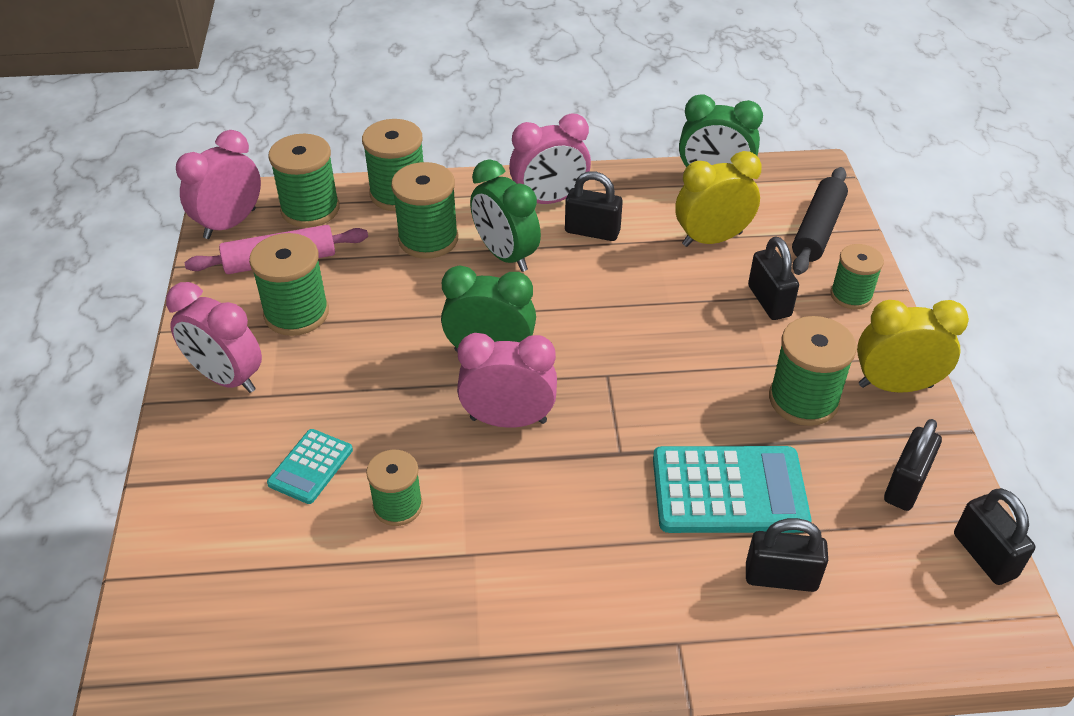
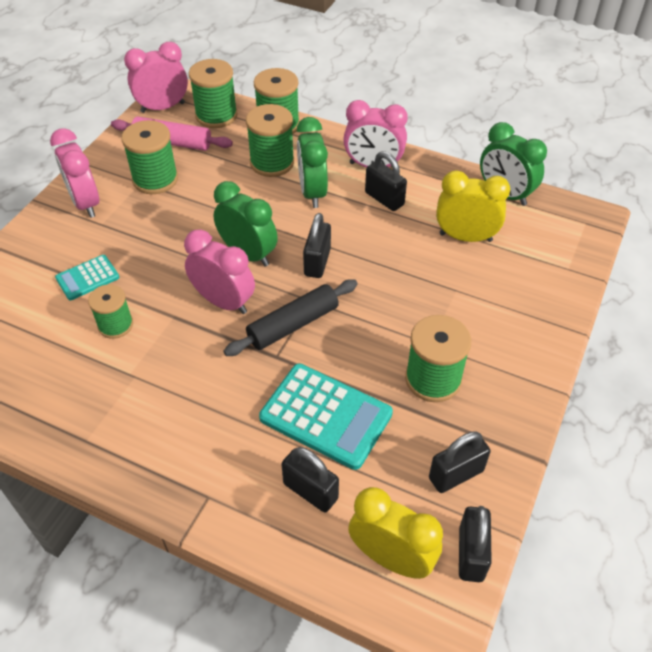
camera: 30 degrees right, 5 degrees up
(769, 301) = (469, 298): black padlock -> black padlock (317, 262)
(817, 230) = (553, 262): black rolling pin -> black rolling pin (293, 324)
(851, 295) = (536, 320): green spool -> none
(895, 386) = (512, 400): yellow clock -> yellow clock (391, 558)

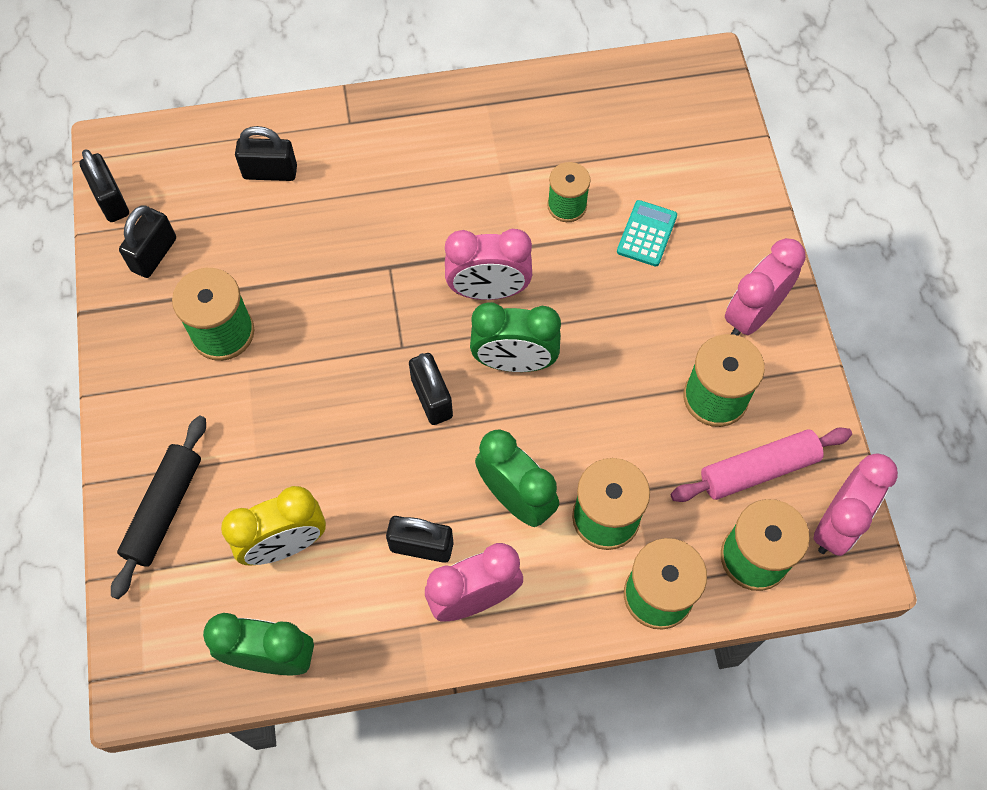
camera: 145 degrees right, 15 degrees up
(85, 203) = (752, 315): pink clock -> pink clock turned 75 degrees counterclockwise
(293, 324) = (399, 308): black rolling pin -> black rolling pin (164, 510)
(326, 416) = (301, 238): turquoise calculator -> none
(391, 558) = (173, 162): yellow clock -> none

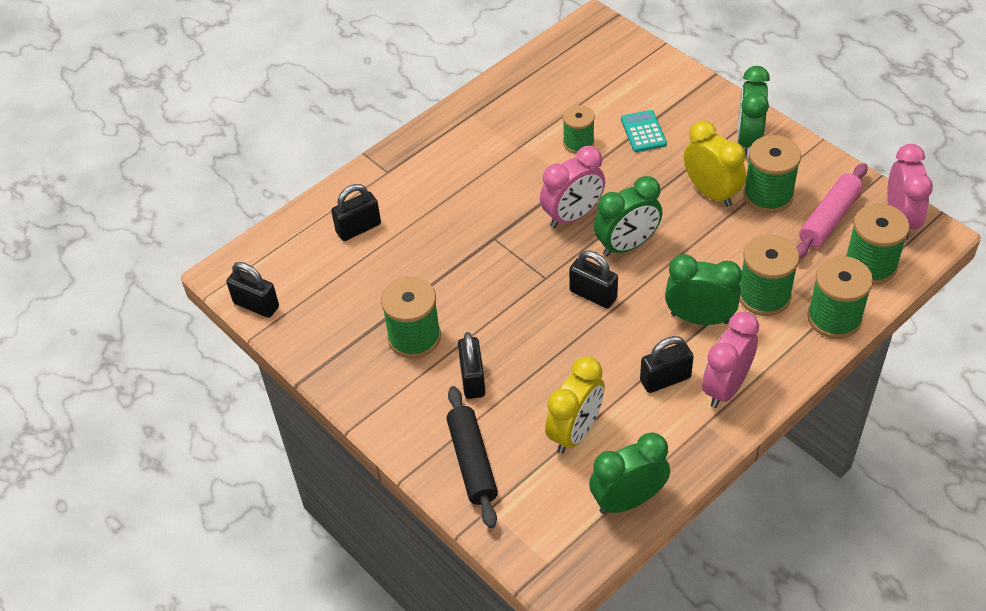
camera: 30 degrees left, 15 degrees down
(154, 254) = (320, 320): black padlock -> black padlock (472, 379)
(656, 355) = (711, 192): none -> yellow clock
(752, 315) = (748, 140): pink clock -> green clock

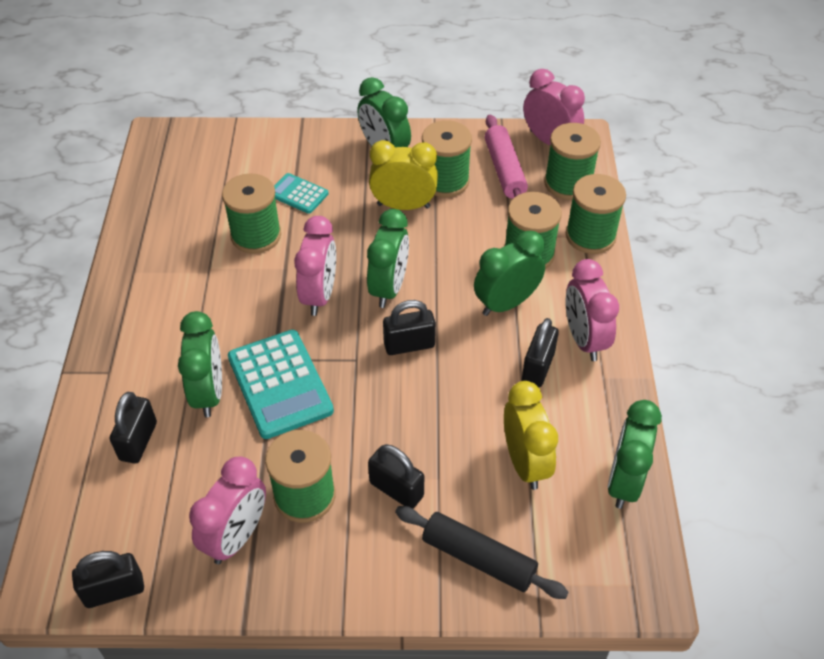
camera: 50 degrees left, 0 degrees up
(350, 329) = (236, 537): none -> pink clock
(430, 229) = (209, 393): none -> green clock
(479, 257) = (280, 384): none -> turquoise calculator
(578, 143) = (256, 235): green spool -> green spool, size x1.53

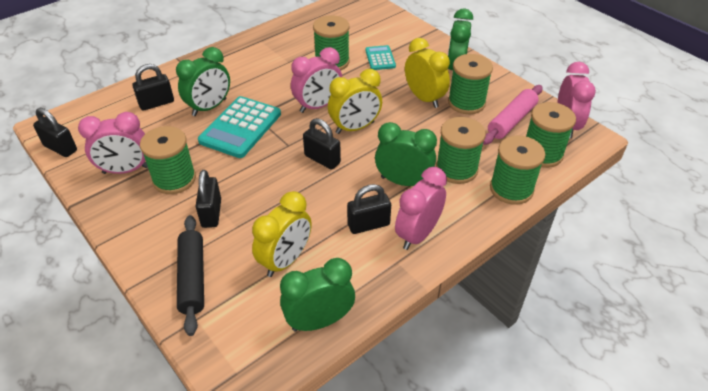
camera: 50 degrees right, 5 degrees down
(389, 288) = (355, 128): green clock -> yellow clock

